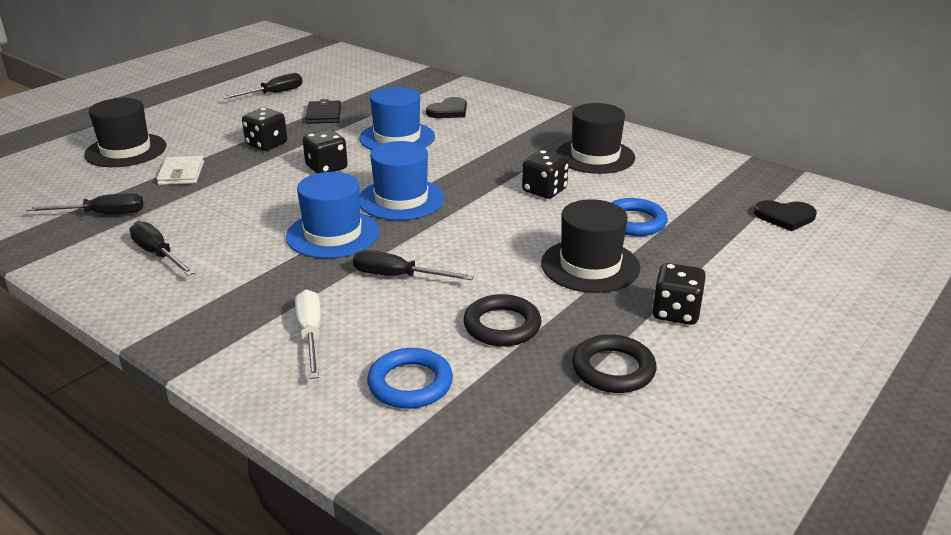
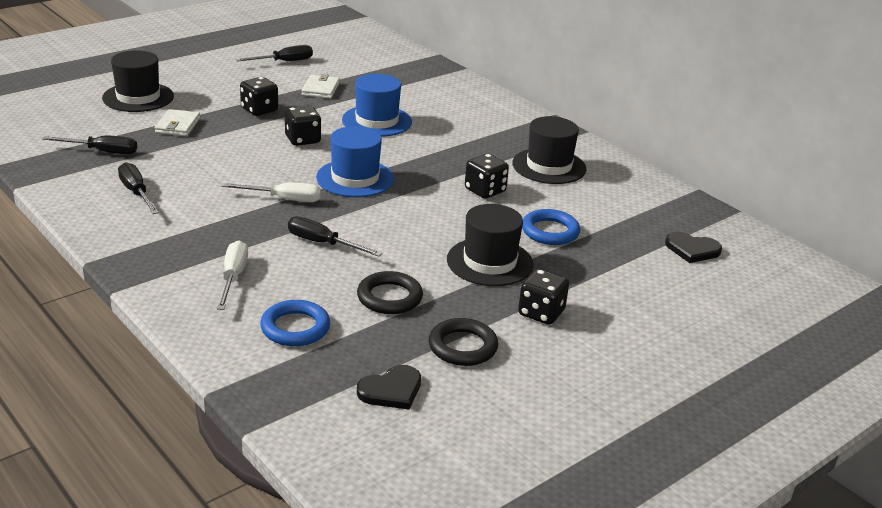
camera: 10 degrees right, 0 degrees up
(323, 115) = (320, 89): black wallet -> white wallet
(333, 234) = (284, 199): blue hat -> white screwdriver
(449, 111) = (436, 102): black heart -> black heart (391, 390)

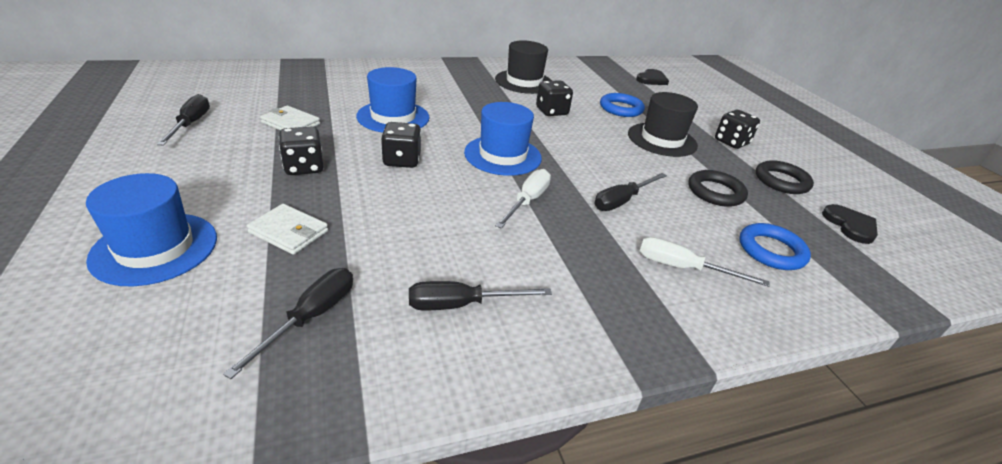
camera: 70 degrees left, 5 degrees up
(138, 97) = (155, 248): black hat -> blue hat

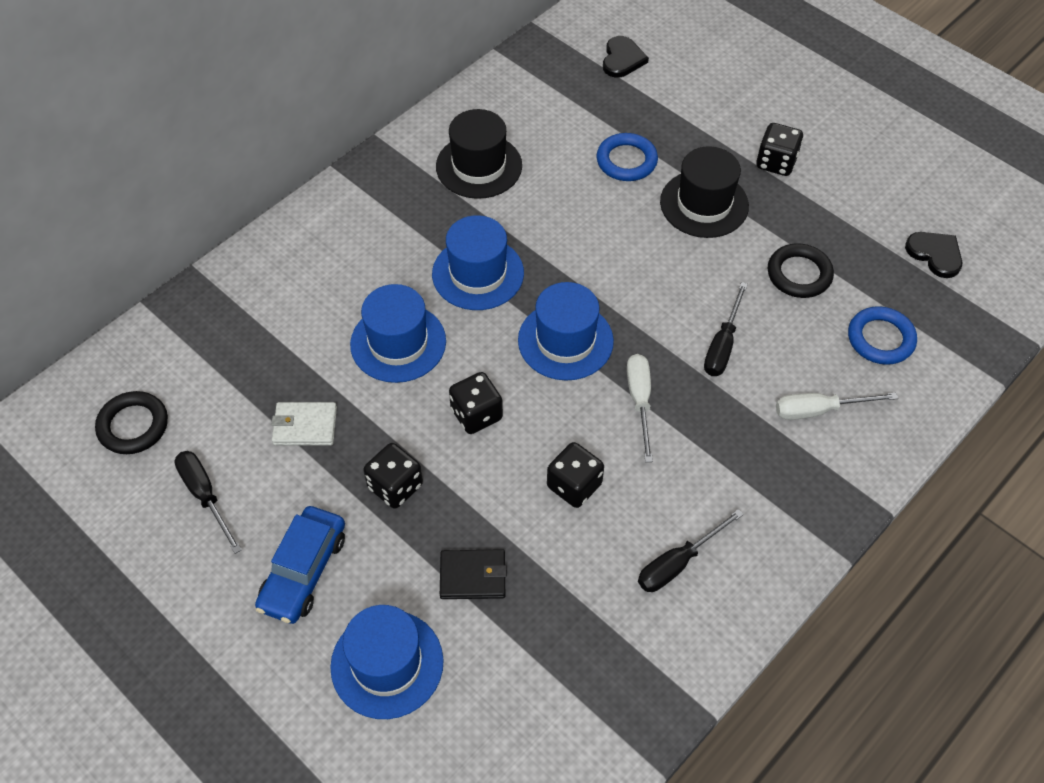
camera: 25 degrees left, 20 degrees up
(186, 176) = (303, 571): none -> blue car
(289, 232) = (473, 576): white wallet -> black wallet
(311, 317) = (580, 646): black screwdriver -> none
(477, 112) = (478, 273): none -> blue hat
(551, 111) = (556, 218): black dice -> black dice (574, 485)
(781, 181) = (852, 213): black ring -> black ring (133, 426)

